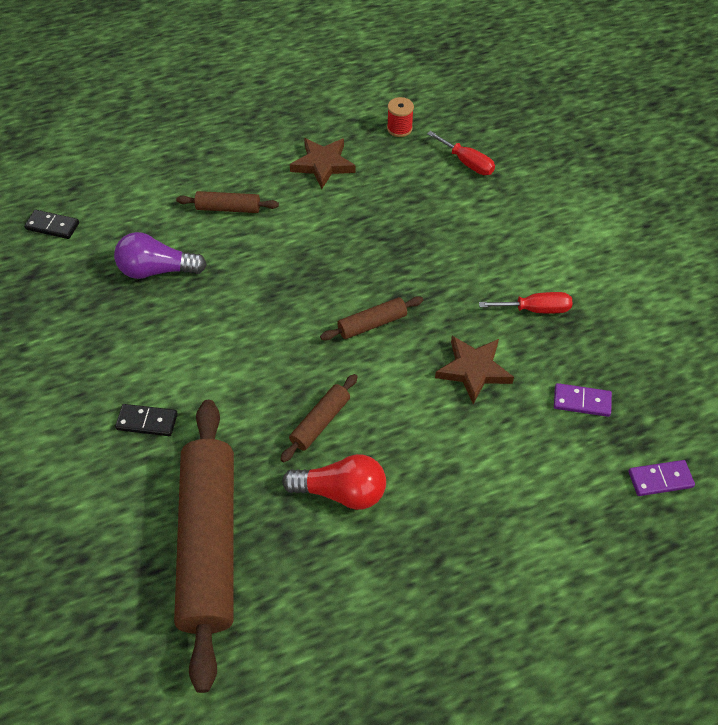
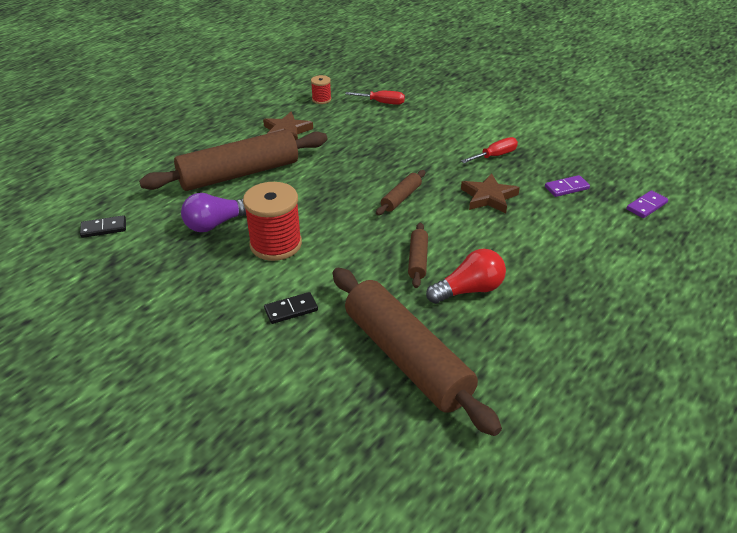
camera: 30 degrees left, 15 degrees down
(194, 327) = (276, 244): none -> red spool
(228, 208) = (239, 174): brown rolling pin -> brown rolling pin, size x2.28

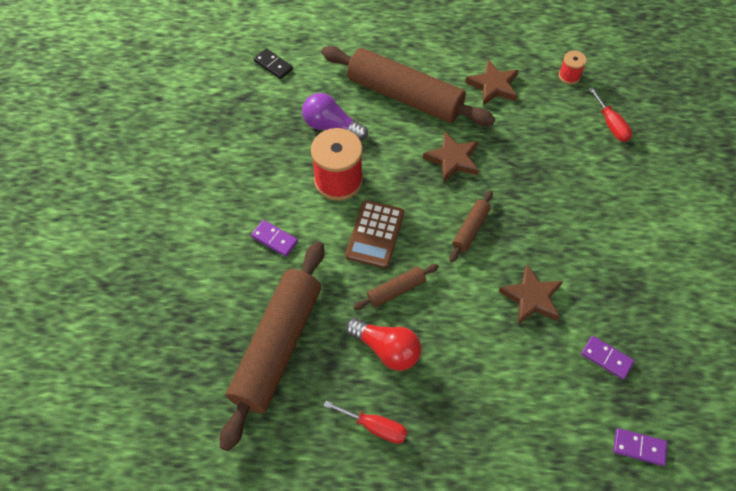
camera: 55 degrees right, 20 degrees up
(291, 310) = (274, 239): black domino -> purple domino
(328, 178) = (452, 159): none -> brown star
(352, 247) = (375, 234): none -> brown calculator
(401, 198) = (470, 229): brown rolling pin -> brown rolling pin turned 60 degrees counterclockwise
(495, 156) = (606, 268): red screwdriver -> red screwdriver (375, 427)

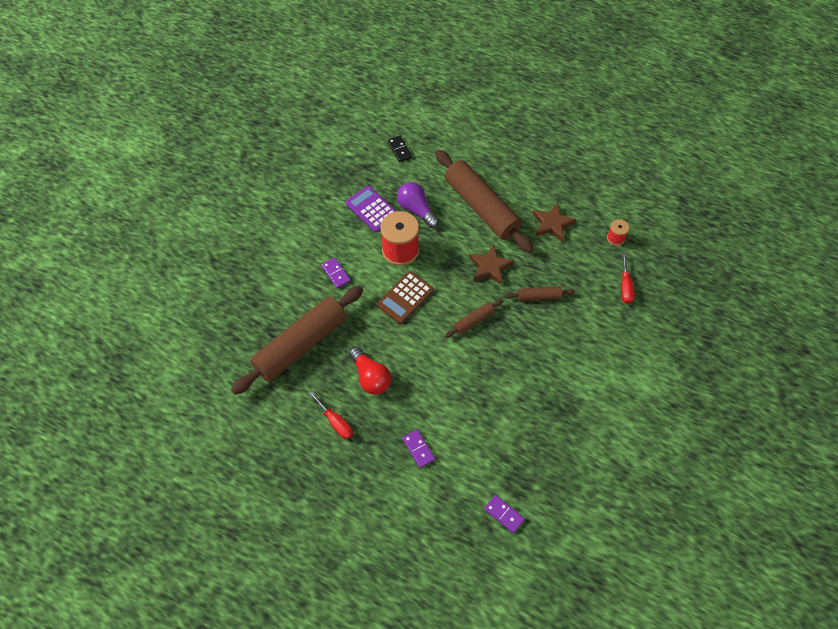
camera: 25 degrees right, 0 degrees up
(277, 145) = (372, 209): none -> purple calculator
(396, 290) = (398, 341): brown rolling pin -> brown rolling pin (539, 296)
(531, 297) = (489, 385): brown star -> none
(606, 358) = (517, 448): purple domino -> purple domino (418, 449)

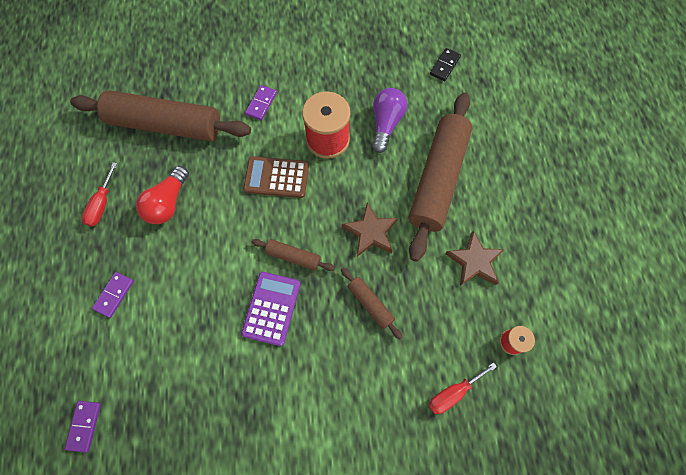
camera: 55 degrees right, 10 degrees up
(372, 209) = (355, 87): purple calculator -> purple calculator (271, 308)

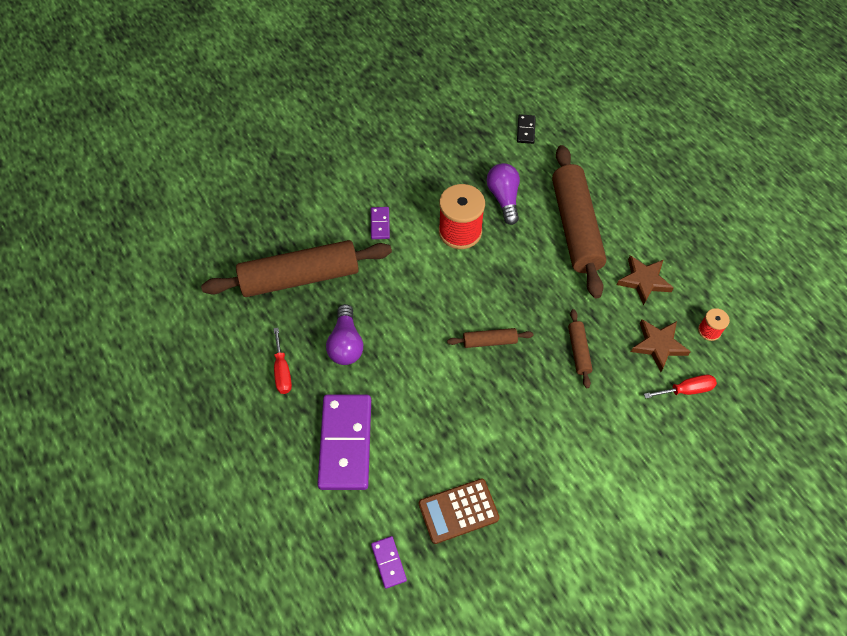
camera: 25 degrees left, 10 degrees down
(114, 295) = (345, 443): purple domino -> purple domino, size x2.25
(168, 203) = (346, 344): red light bulb -> purple light bulb
(271, 308) = (496, 391): purple calculator -> none
(276, 177) = (433, 281): brown calculator -> brown calculator (458, 511)
(370, 232) = (544, 293): brown star -> brown star (658, 345)
(370, 304) = (578, 351): brown rolling pin -> brown rolling pin turned 60 degrees clockwise
(453, 392) = (686, 390): red screwdriver -> red screwdriver turned 135 degrees counterclockwise

